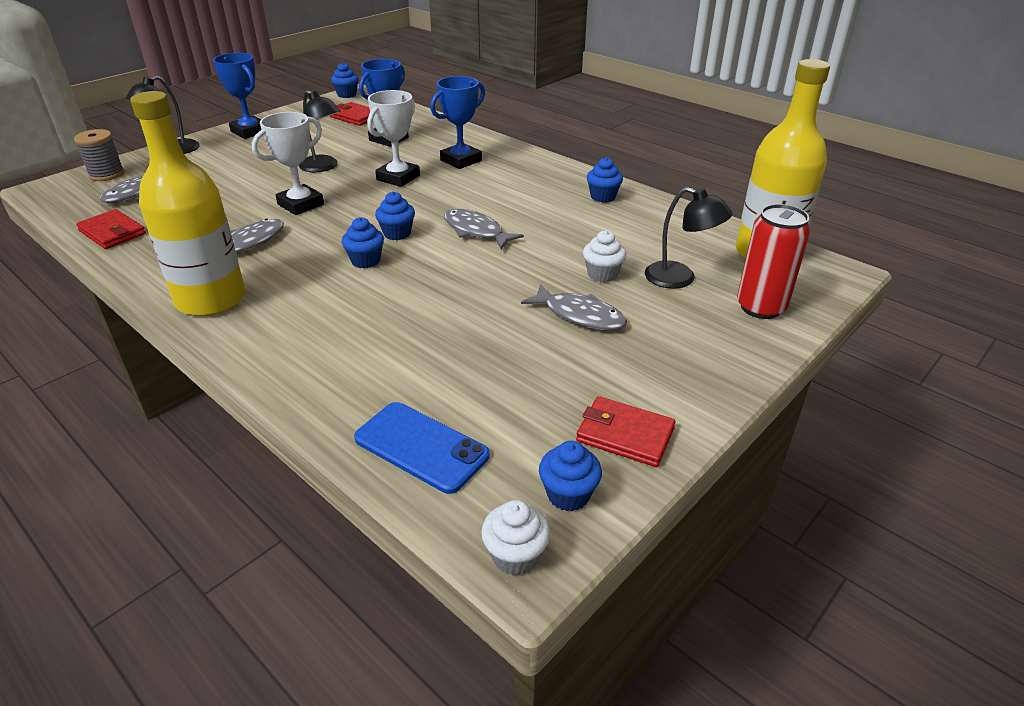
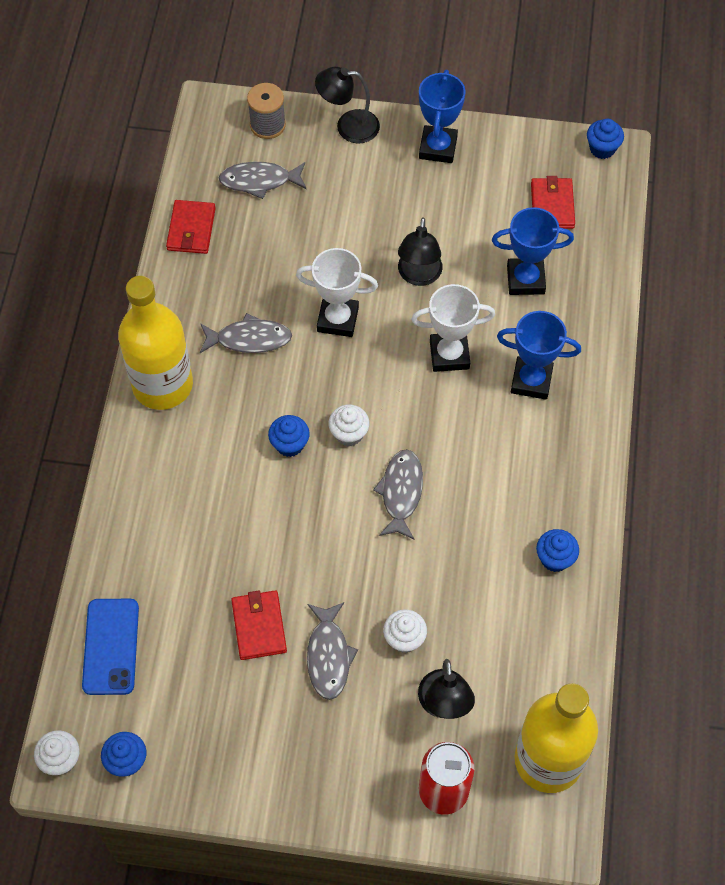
camera: 55 degrees right, 25 degrees up
(397, 233) = (349, 434): blue cupcake -> white cupcake
(625, 435) = (206, 765): red wallet -> red wallet (259, 626)

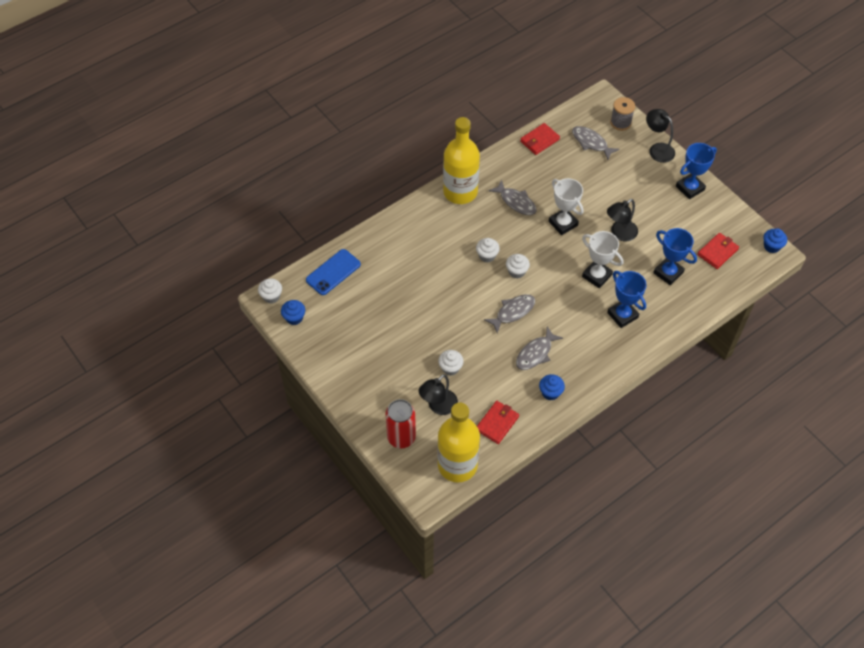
camera: 45 degrees right, 5 degrees down
(259, 626) = (397, 313): red wallet -> red wallet (497, 423)
(289, 444) = (487, 256): blue cupcake -> white cupcake
(328, 656) = (412, 348): grey fish -> grey fish (535, 353)

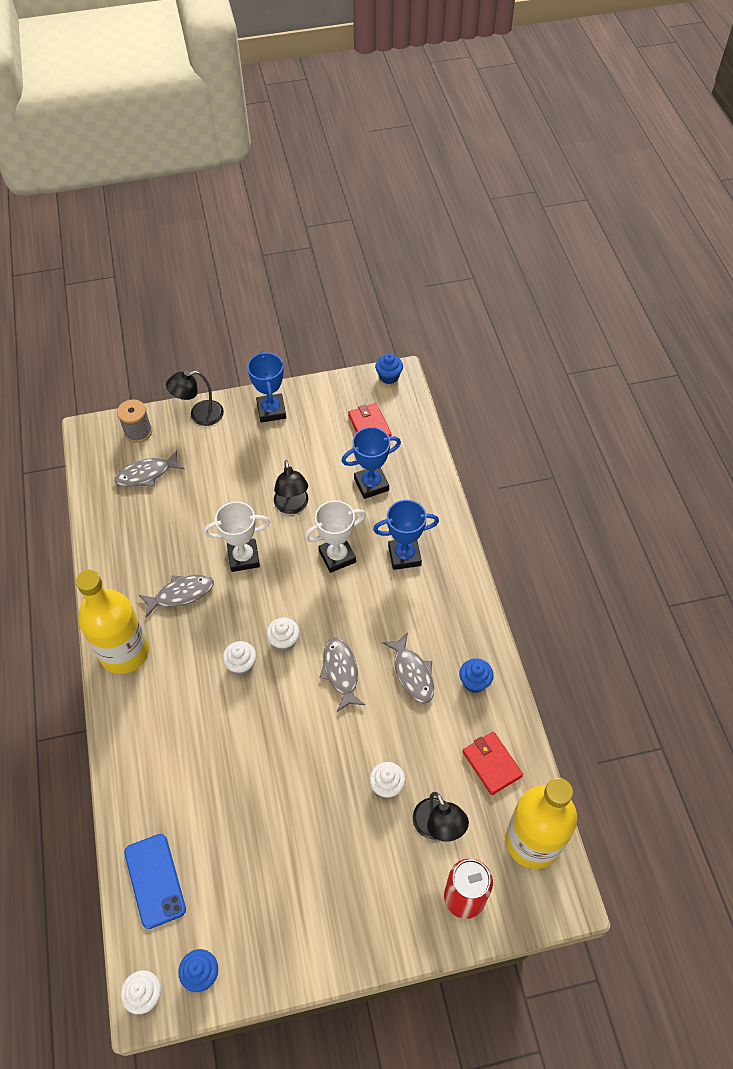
camera: 65 degrees left, 0 degrees up
(539, 140) = (106, 526): red wallet -> none

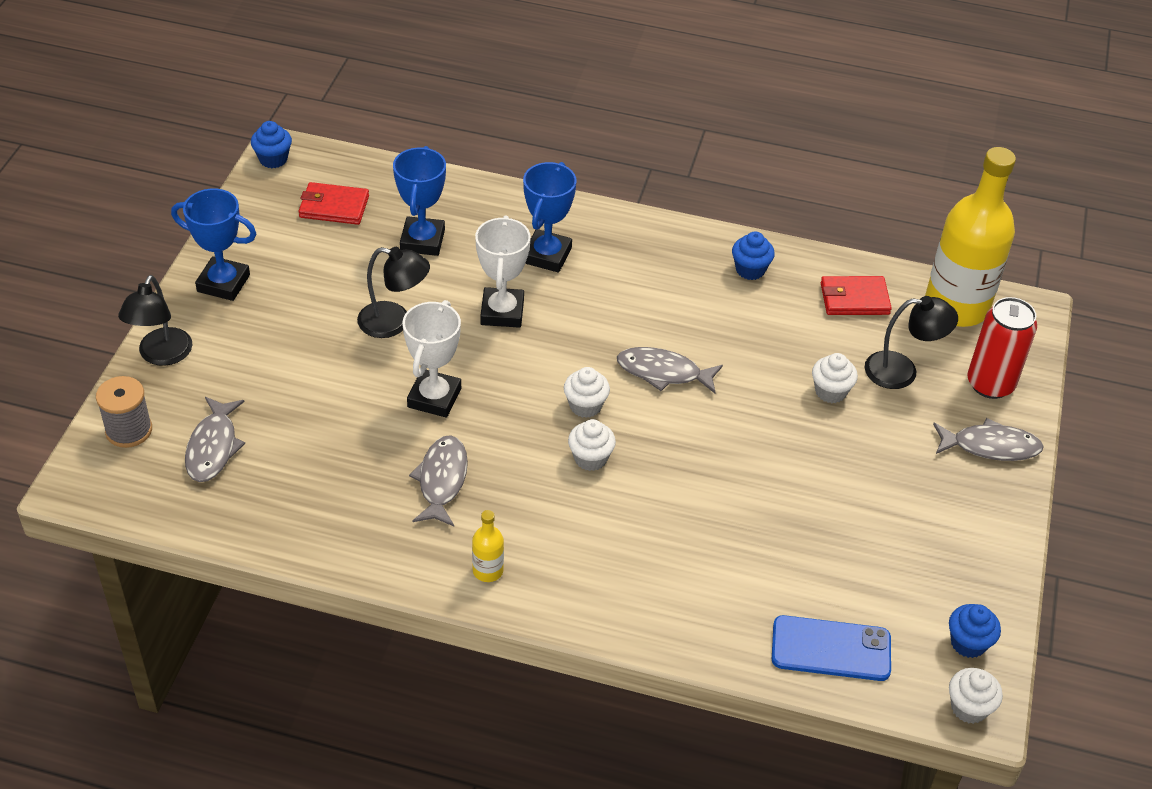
camera: 65 degrees left, 10 degrees down
(124, 652) = (488, 571): yellow bottle -> yellow bottle, size x0.40
(412, 673) = (706, 314): grey fish -> grey fish (990, 446)

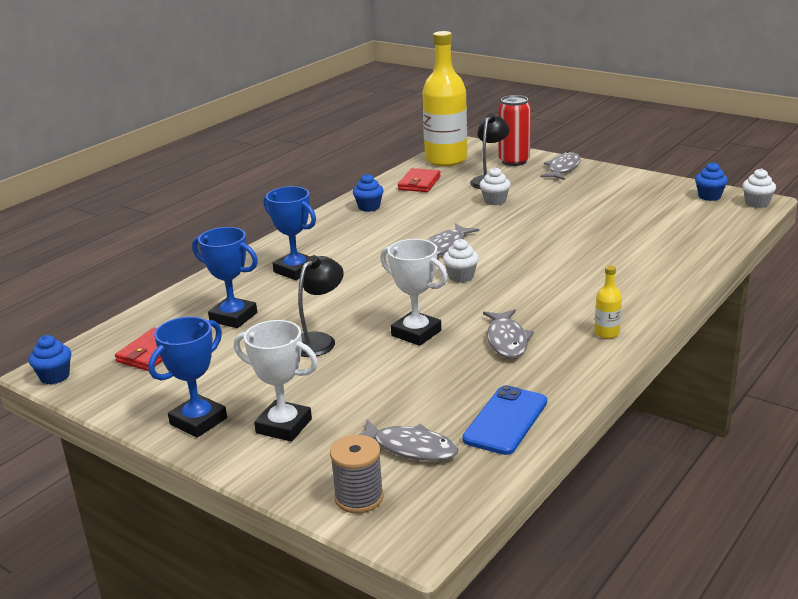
camera: 65 degrees left, 20 degrees down
(161, 355) = (269, 467): black lamp -> none
(442, 480) = (507, 340): grey fish -> grey fish turned 120 degrees counterclockwise
(502, 312) = (342, 295): white trophy -> white trophy (284, 426)
(590, 458) = (513, 281): white cupcake -> none
(831, 649) = (706, 231): blue phone -> blue phone (505, 420)

